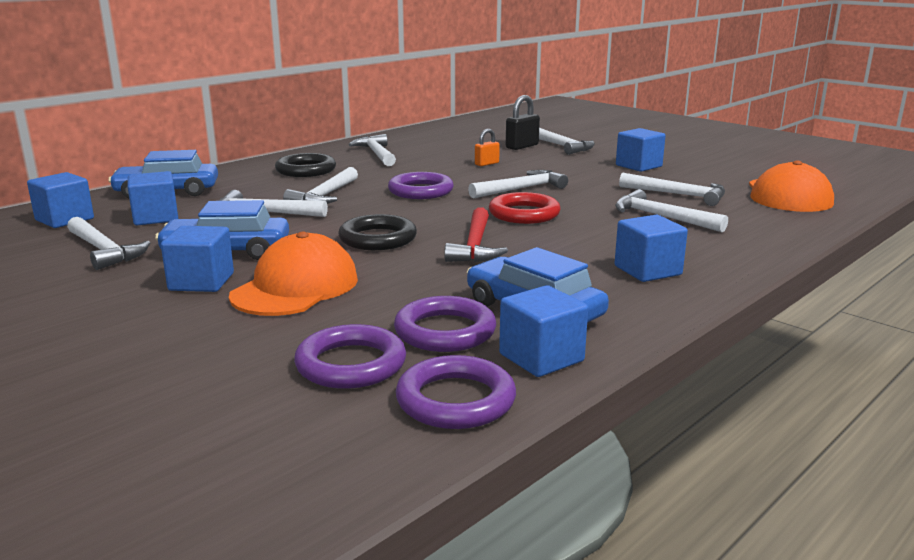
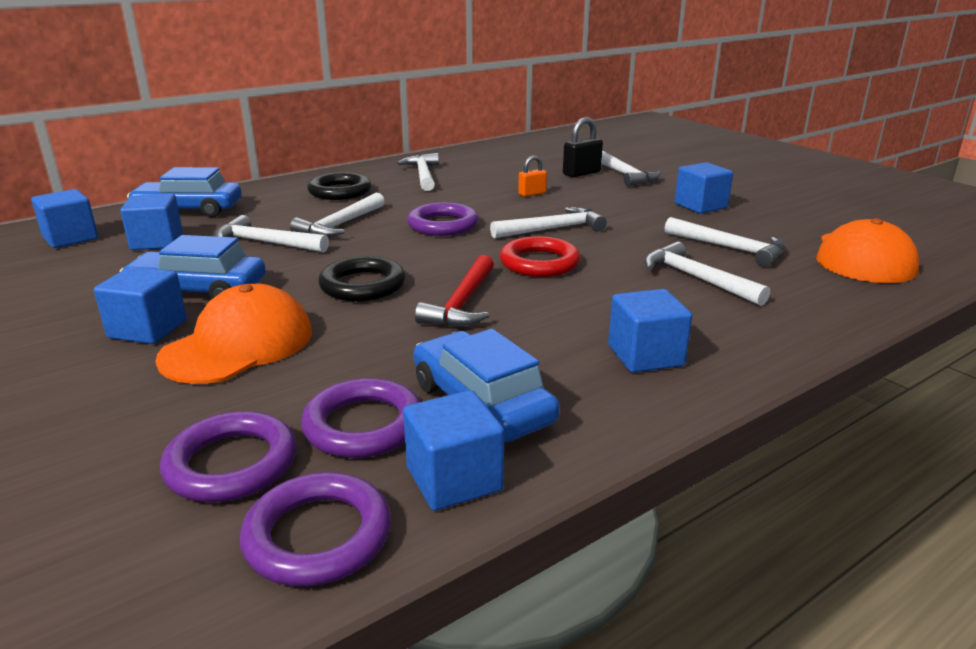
camera: 10 degrees right, 5 degrees up
(104, 251) = (80, 280): white hammer -> none

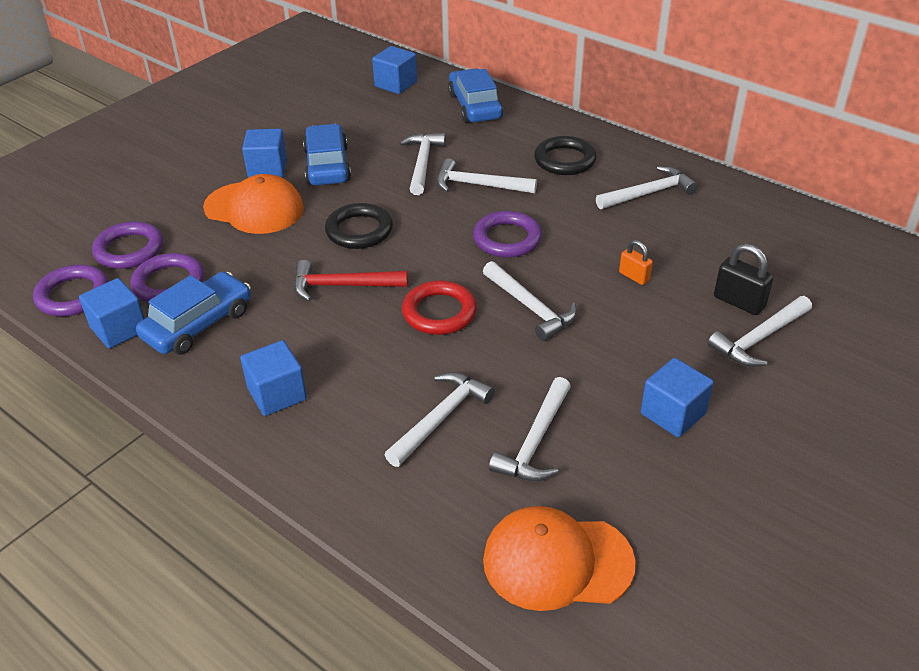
camera: 75 degrees right, 15 degrees up
(157, 242) = (404, 118): blue cube -> none

